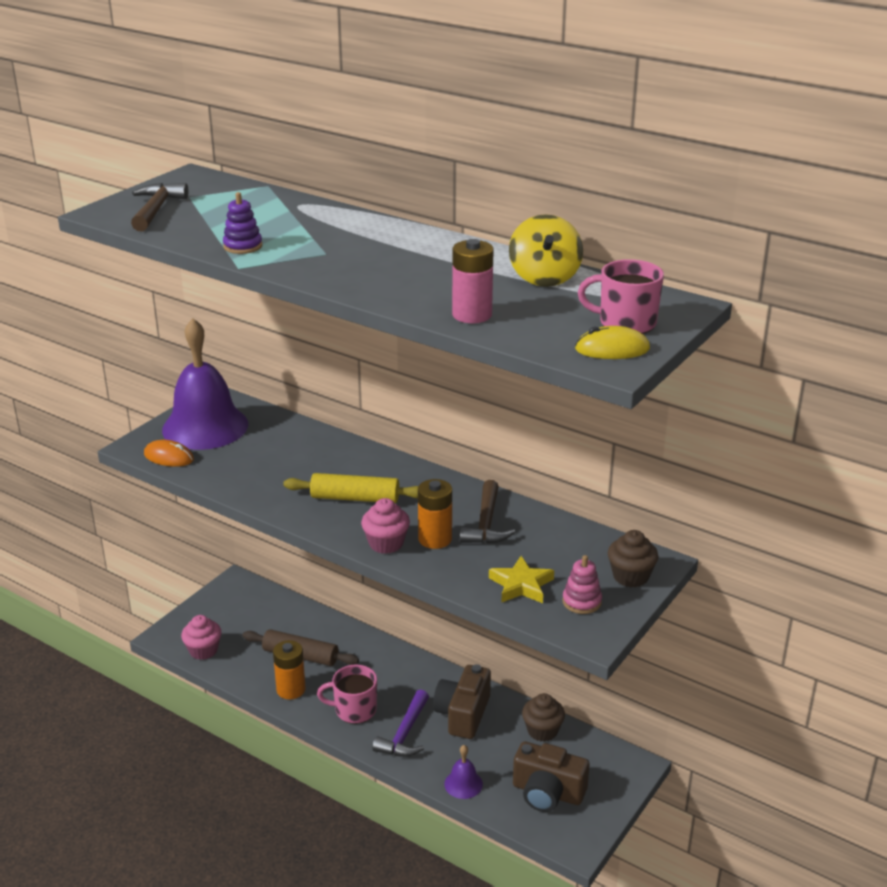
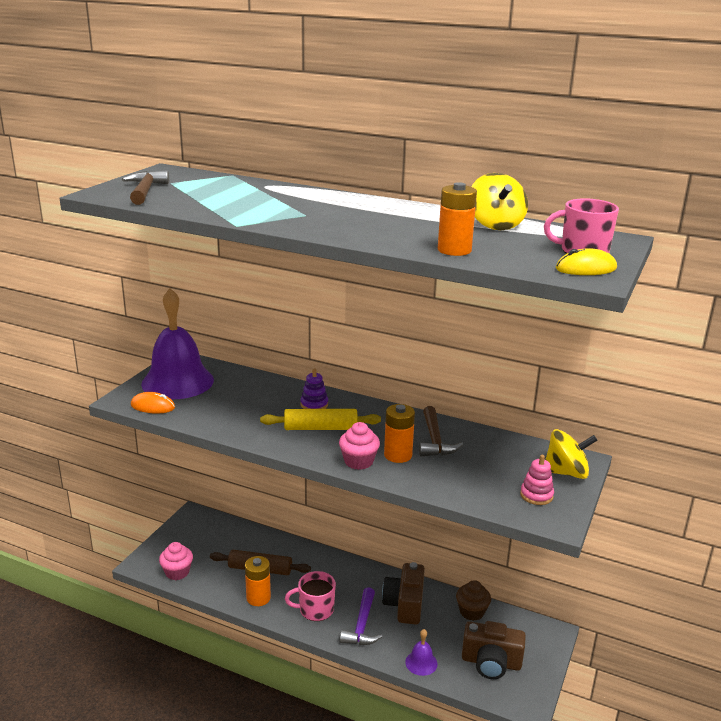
camera: 10 degrees left, 5 degrees down
(243, 246) = (232, 212): purple stacking toy -> purple stacking toy (314, 404)
(472, 315) = (454, 250): pink battery -> orange battery
(521, 585) = (482, 486): yellow star -> none
(630, 576) = (566, 472): brown cupcake -> yellow spinning top

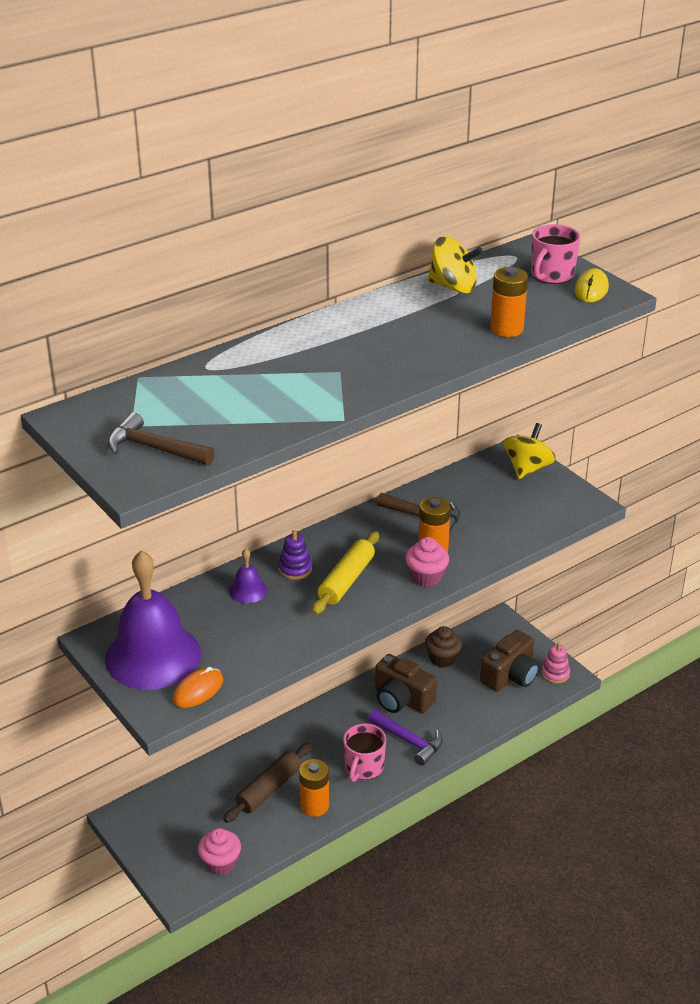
camera: 60 degrees left, 10 degrees up
(421, 663) = (482, 720): purple bell -> purple bell (248, 590)
(536, 495) = (548, 498): pink stacking toy -> pink stacking toy (555, 673)

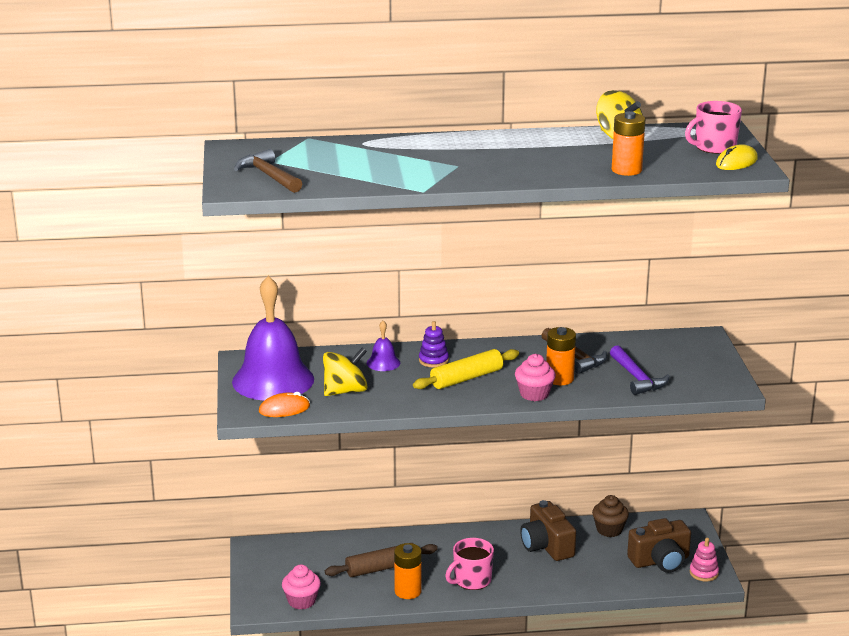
camera: 30 degrees right, 10 degrees down
(409, 741) = (526, 576): purple hammer -> purple hammer (637, 378)
(527, 468) = (703, 349): yellow spinning top -> yellow spinning top (345, 391)

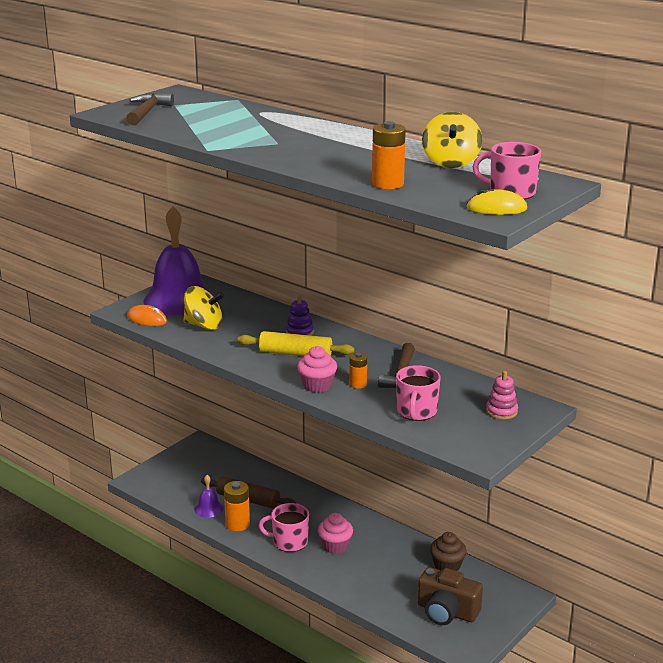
camera: 45 degrees right, 0 degrees up
(301, 601) = (167, 492): pink cupcake -> pink cupcake (335, 546)
(383, 363) = (265, 319): purple bell -> purple bell (209, 509)
(546, 546) = (380, 550): brown camera -> none
(559, 379) = (358, 384): orange battery -> orange battery, size x0.62
(637, 378) = (416, 412): purple hammer -> pink mug
(704, 573) = (466, 642): pink stacking toy -> pink stacking toy (501, 411)

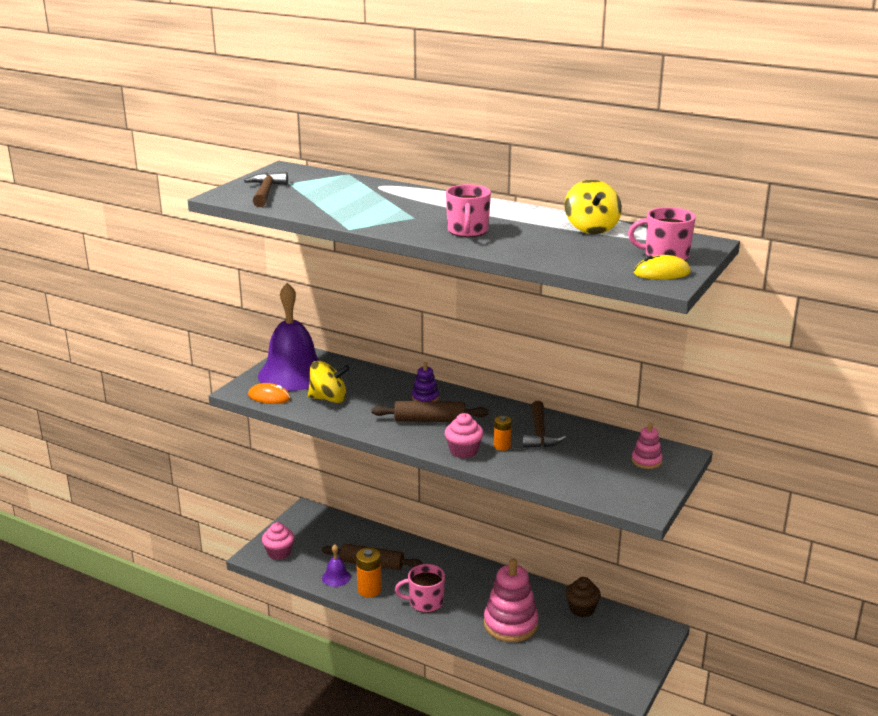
camera: 10 degrees left, 0 degrees up
(295, 353) = (429, 420): yellow rolling pin -> brown rolling pin
(335, 546) = (470, 601): pink cupcake -> pink cupcake (279, 553)
(369, 572) = (510, 624): none -> pink stacking toy
(387, 184) = (545, 254): orange battery -> none
(416, 412) = (568, 469): pink mug -> pink mug (467, 231)
(446, 612) = (595, 655): brown camera -> none

